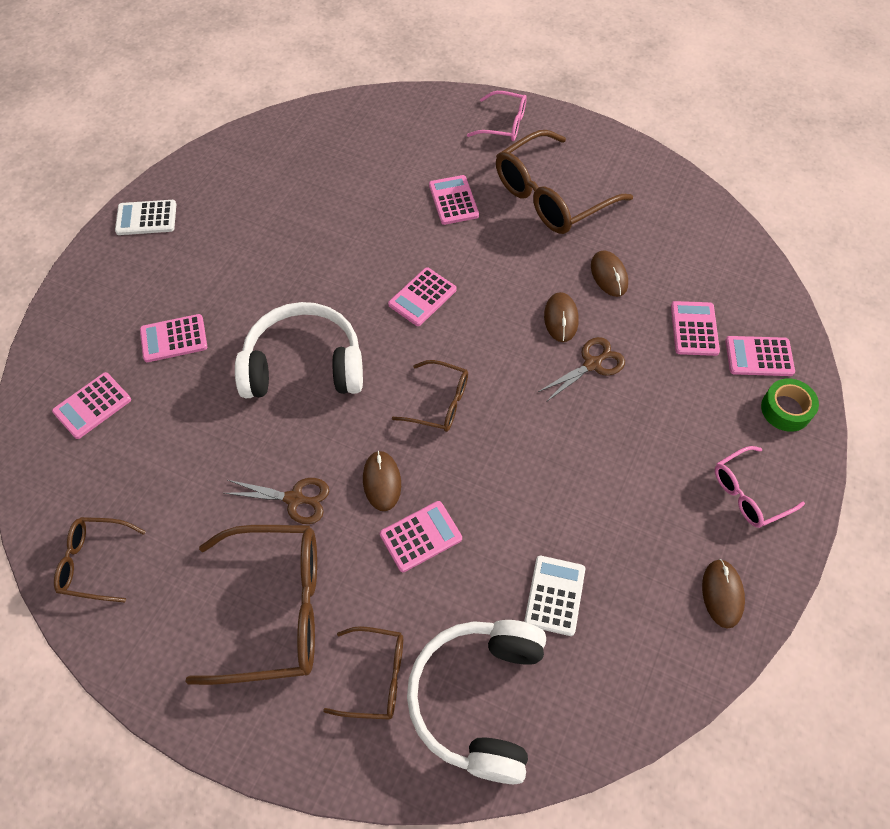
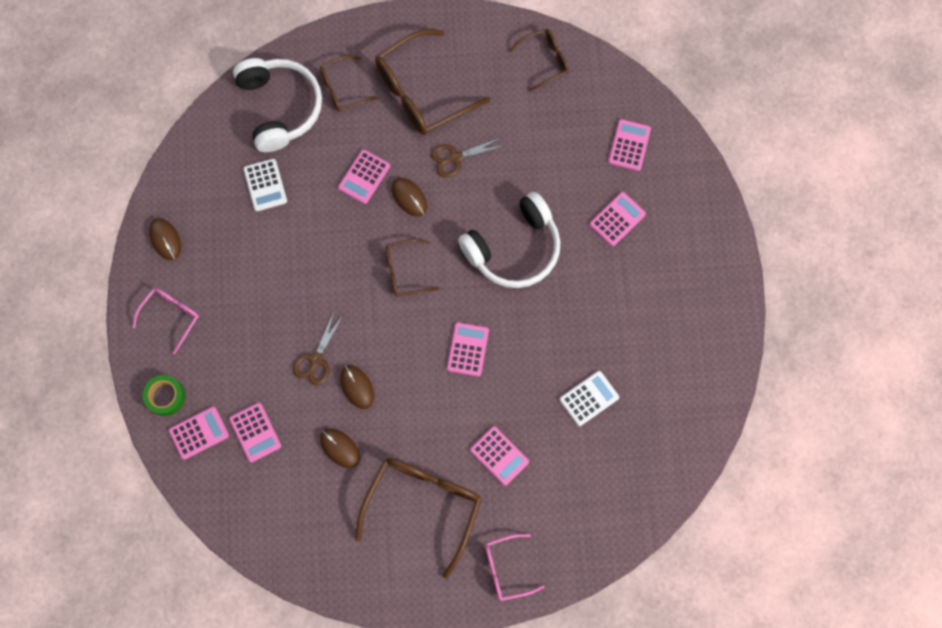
camera: 150 degrees right, 15 degrees up
(146, 218) = (721, 303): white calculator -> white calculator (589, 398)

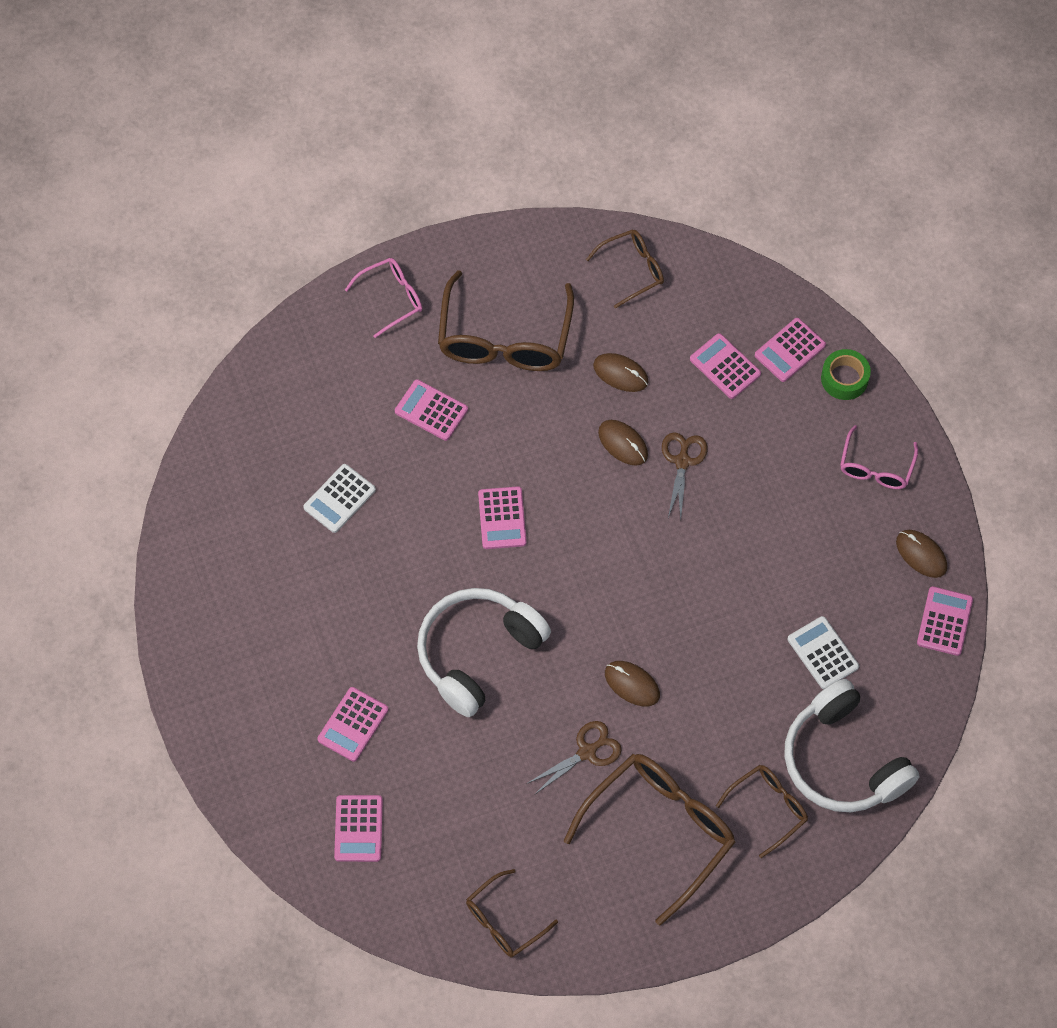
camera: 165 degrees right, 10 degrees down
(364, 177) = (699, 696): pink calculator -> pink calculator (944, 621)
(405, 271) = (608, 590): brown glasses -> brown glasses (632, 270)

